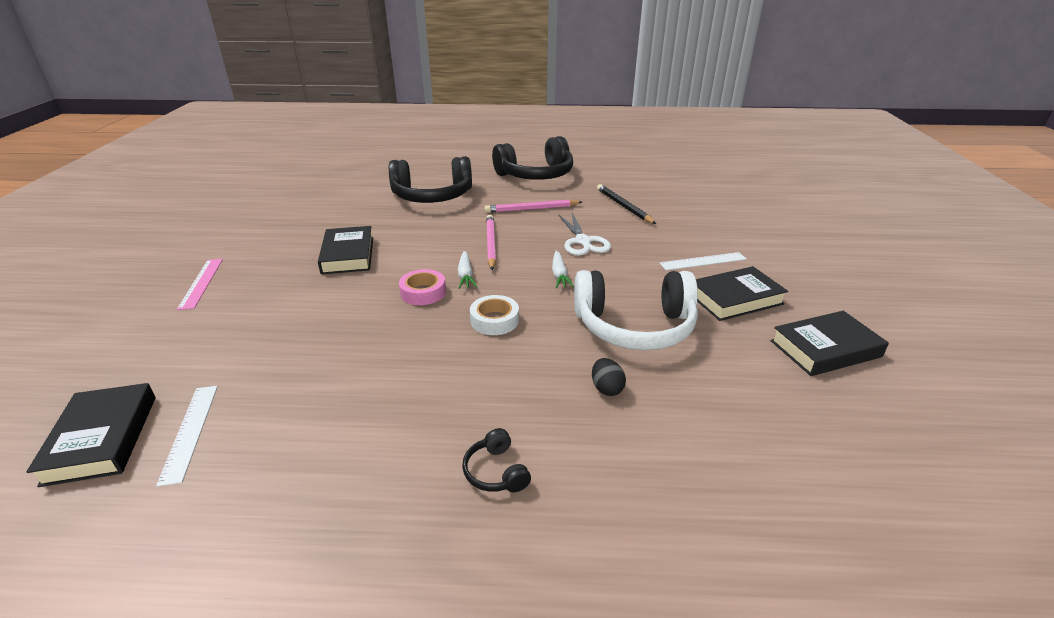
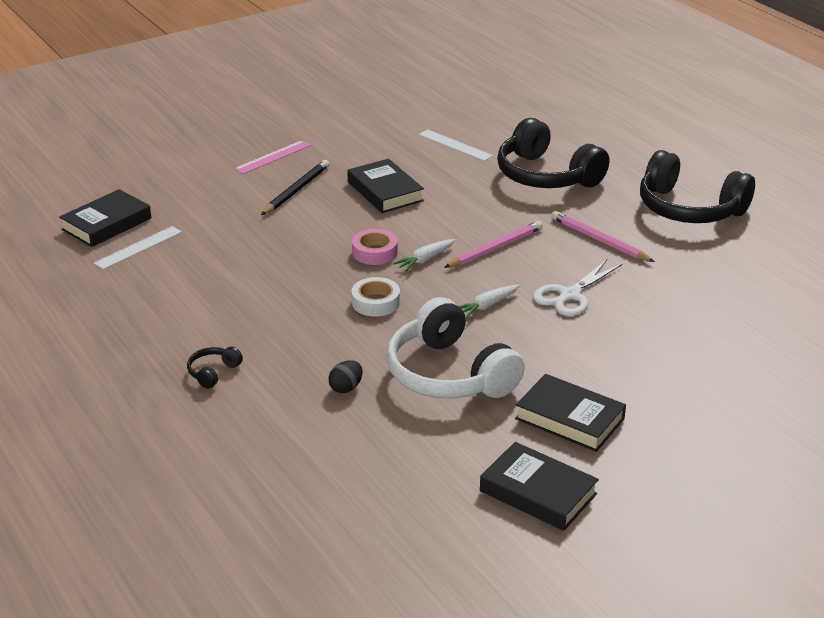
camera: 55 degrees right, 0 degrees up
(348, 255) = (385, 191): black book -> black book turned 75 degrees counterclockwise
(624, 206) = (690, 292): black pencil -> black pencil (296, 190)
(703, 261) = (625, 380): white ruler -> white ruler (455, 145)

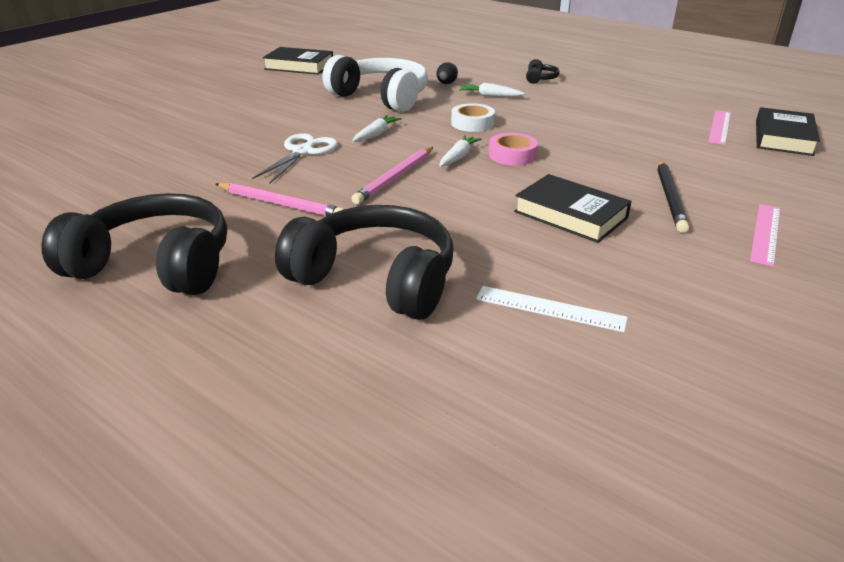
camera: 160 degrees right, 0 degrees up
(138, 247) = (720, 127): white ruler -> pink ruler
(314, 348) = (490, 96): none -> white carrot
(569, 419) = (286, 90): black book -> none

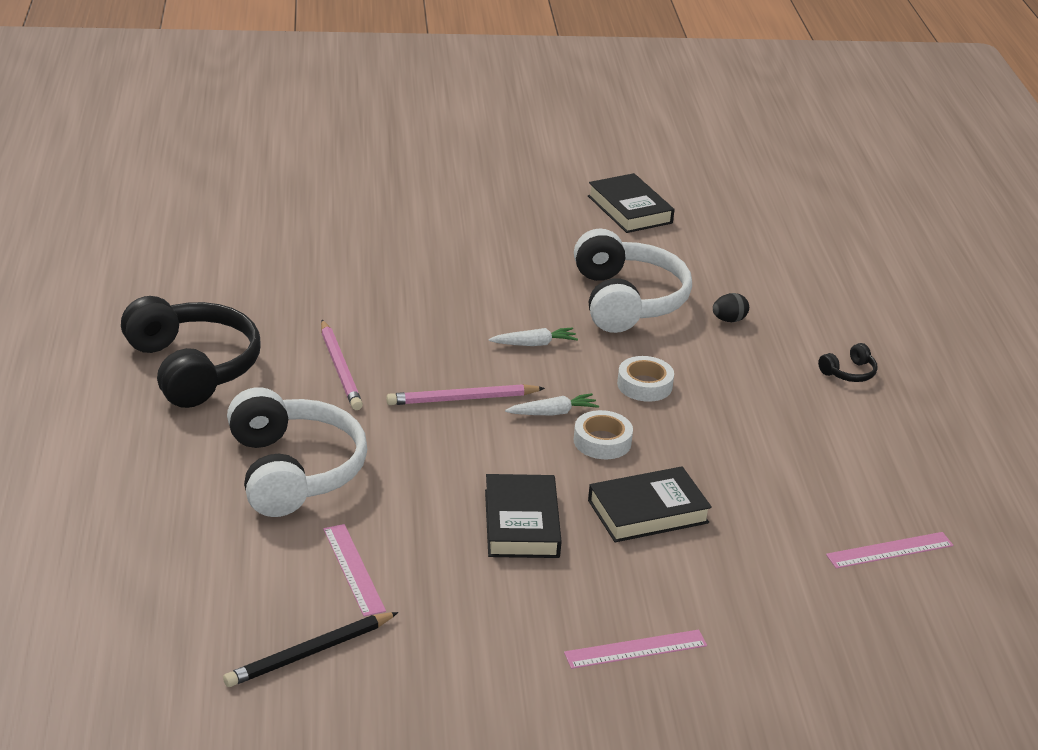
camera: 45 degrees right, 0 degrees up
(303, 152) = (442, 326): white scissors -> none
(376, 279) = (293, 471): black headphones -> white headphones
(490, 96) = (738, 363): white carrot -> none
(512, 155) = (602, 441): pink tape -> white tape
(550, 308) = (353, 569): white ruler -> pink ruler
(670, 197) = (638, 569): black pencil -> black pencil (310, 653)
(783, 138) = (925, 606): black book -> black book (648, 511)

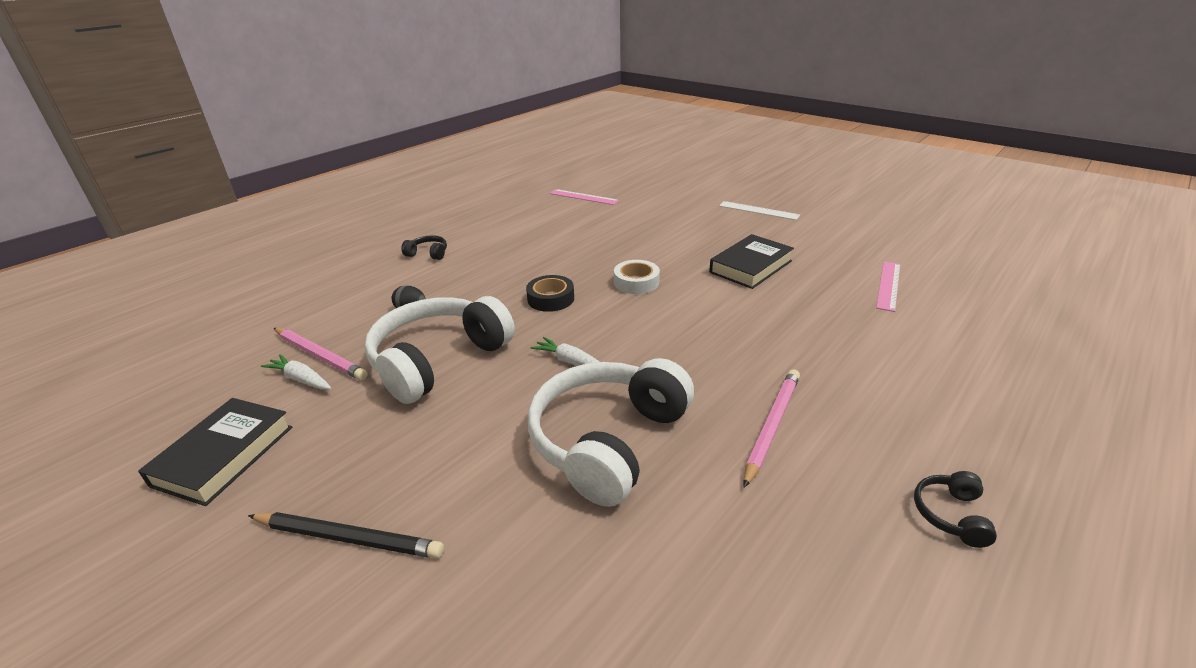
camera: 130 degrees left, 0 degrees up
(193, 367) = (951, 515): black headphones -> black headphones, size x0.41
(293, 471) = (892, 356): white headphones -> white headphones (608, 441)
(310, 653) = (947, 262): black pencil -> black pencil (348, 538)
(462, 399) = (692, 347): pink pencil -> pink pencil (320, 356)
(553, 413) = (640, 310): white carrot -> white carrot (301, 379)
(636, 649) = (758, 210): pink ruler -> white ruler
(644, 385) = (550, 299): white tape -> black tape
(648, 511) = (668, 245): black book -> none

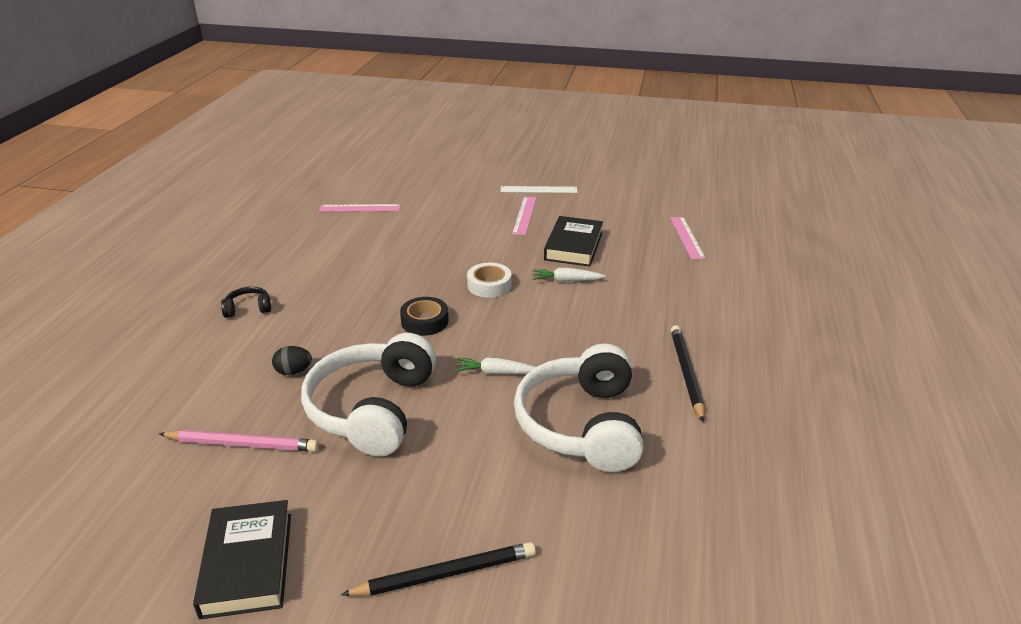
camera: 30 degrees left, 0 degrees up
(301, 379) = (247, 472): white carrot -> white carrot (566, 280)
(724, 230) = (524, 215): none -> pink ruler
(772, 426) = (686, 373): pink pencil -> black pencil
(951, 515) = (828, 393): black headphones -> none

